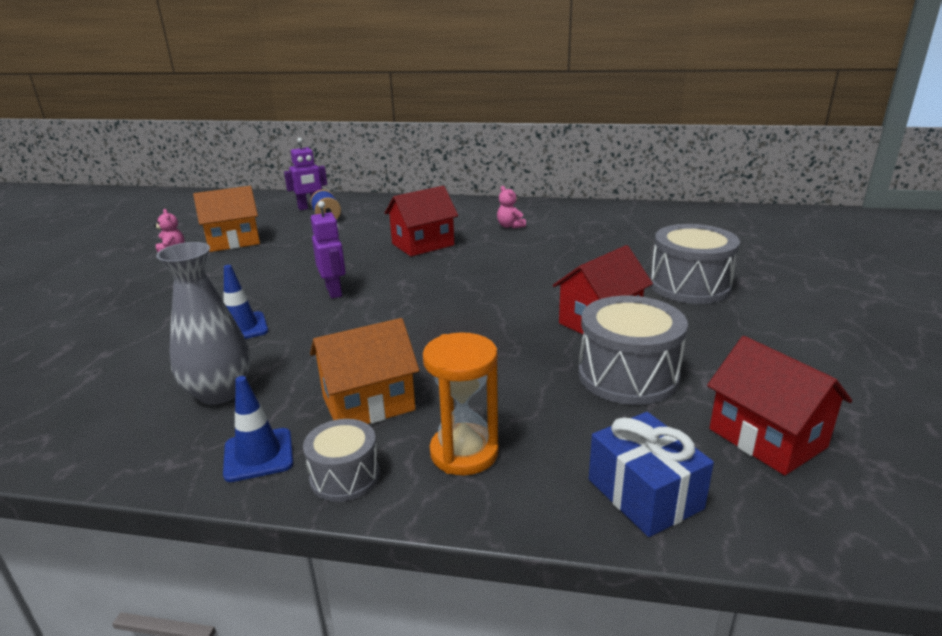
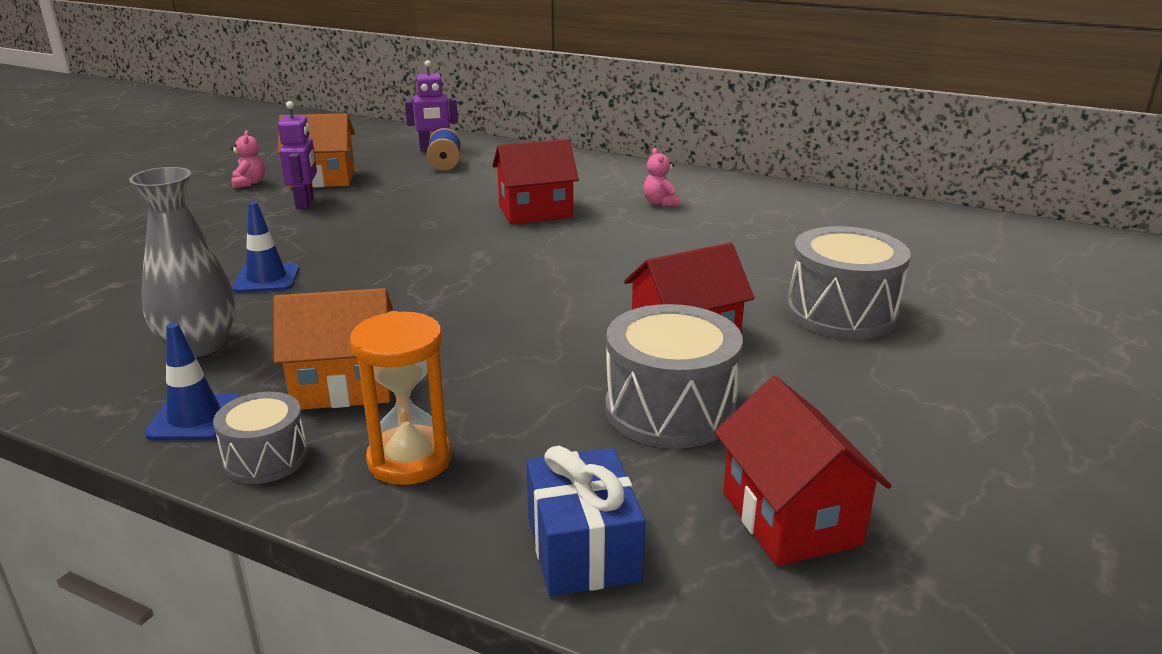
camera: 15 degrees right, 0 degrees up
(334, 291) = (393, 253): purple robot -> purple robot (305, 203)

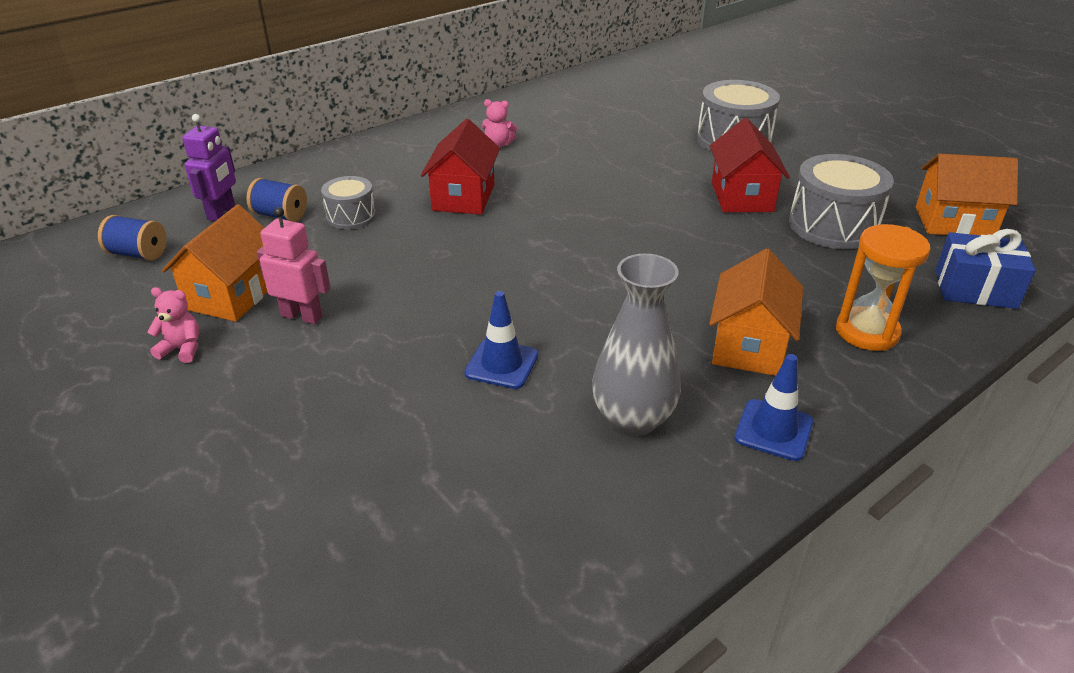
camera: 65 degrees left, 10 degrees up
(266, 458) = (848, 396): grey drum -> grey drum (351, 216)
(305, 203) = (302, 316): purple robot -> pink robot
(360, 145) = (138, 254): none -> blue spool
(790, 518) = (954, 222): red house -> orange house

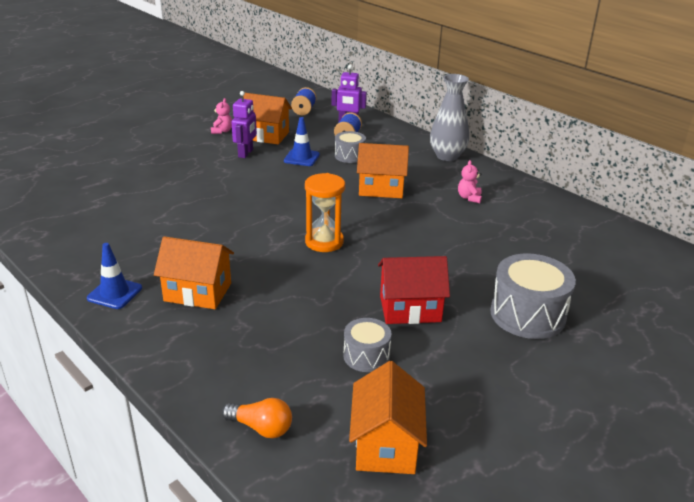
camera: 85 degrees right, 5 degrees down
(302, 316) = (246, 153): pink robot -> purple robot
(463, 197) = (381, 188): red house -> orange house
(502, 364) = (195, 207): blue traffic cone -> blue traffic cone (301, 158)
(633, 419) = (138, 246): grey vase -> grey vase (447, 156)
(833, 226) = (366, 356): grey drum -> grey drum, size x0.58
(867, 332) = (205, 348): orange hourglass -> orange hourglass (324, 242)
(975, 289) = (261, 428): blue gift -> orange light bulb

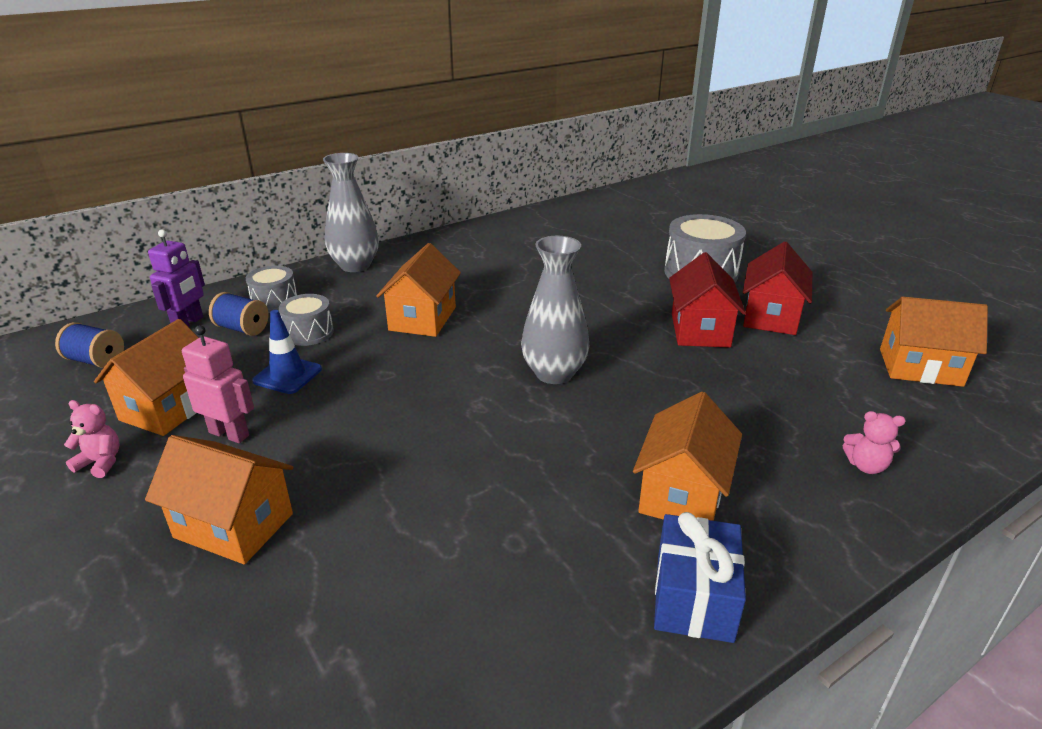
camera: 80 degrees left, 0 degrees up
(114, 293) = (694, 597): blue traffic cone -> blue gift
(178, 167) = (234, 525): none -> orange house
(246, 153) = (229, 434): purple robot -> pink robot
(261, 428) = (938, 442): orange light bulb -> none
(324, 242) = (554, 373): orange hourglass -> grey vase
(366, 356) = (790, 365): grey drum -> grey drum (275, 302)
(453, 353) = (771, 316): none -> red house
(469, 198) = (469, 267): pink teddy bear -> pink teddy bear (866, 466)

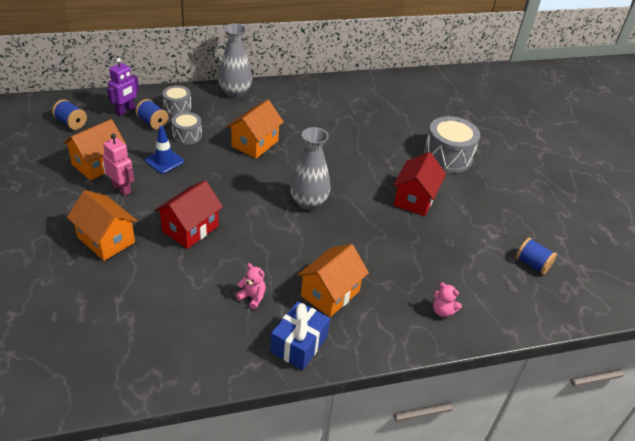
camera: 15 degrees right, 10 degrees up
(101, 462) = (57, 187): pink teddy bear -> pink teddy bear (252, 297)
(771, 316) = (467, 202): red house -> red house (190, 229)
(920, 367) = (532, 264): orange house -> blue spool

